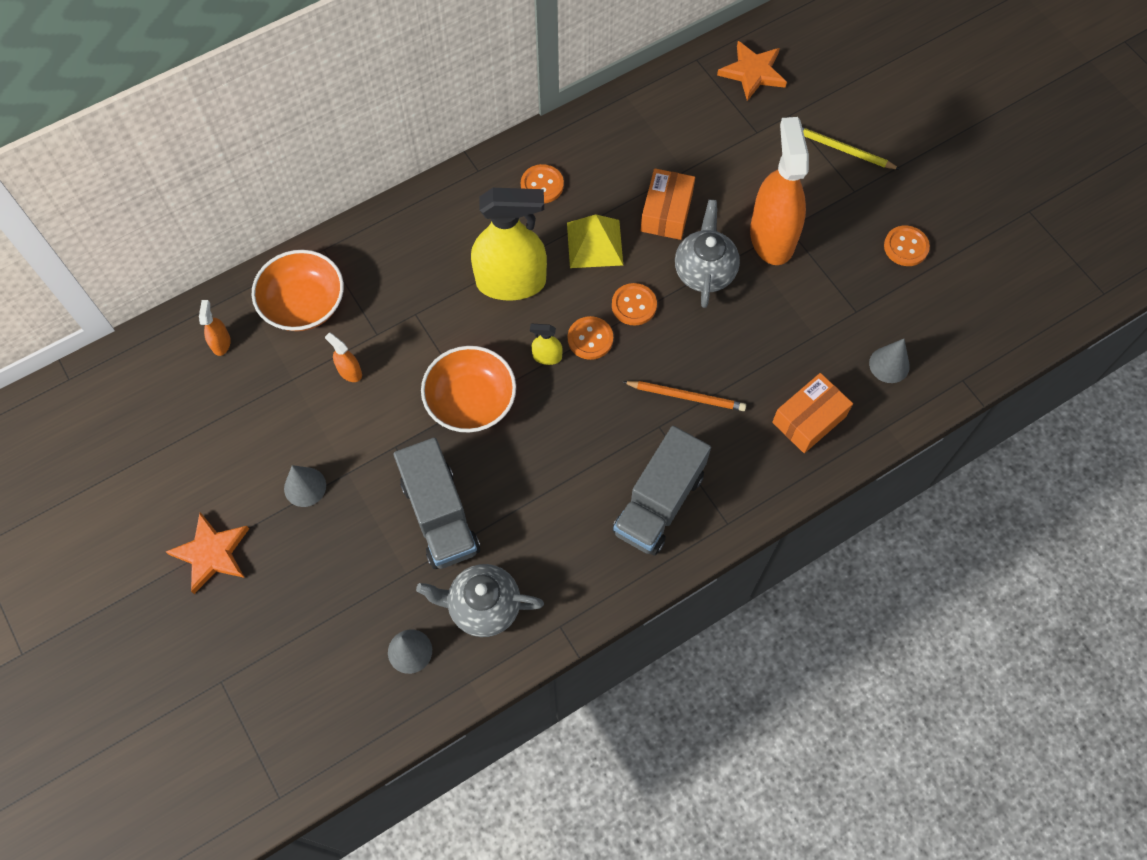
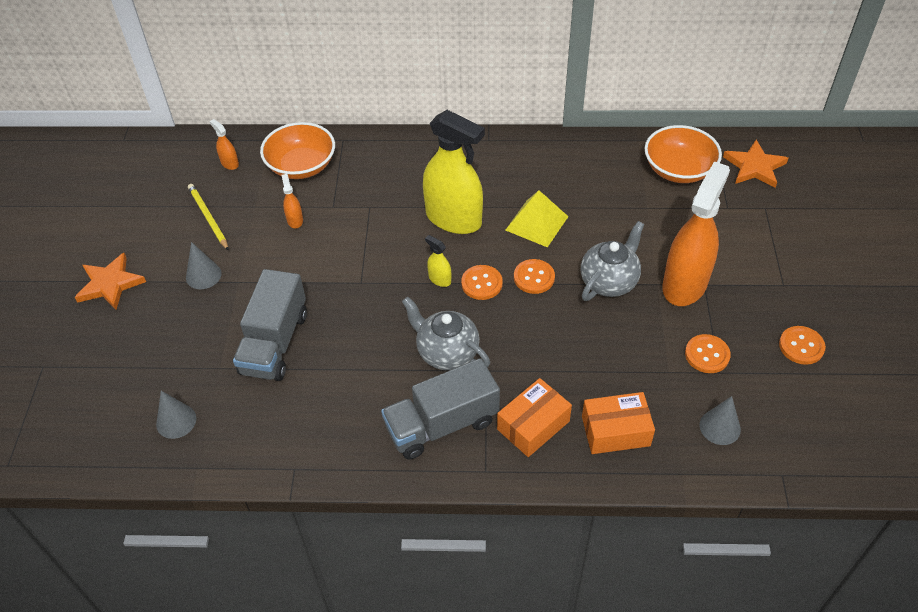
camera: 35 degrees right, 15 degrees down
(221, 343) = (229, 163): orange spray bottle -> orange spray bottle turned 75 degrees counterclockwise
(471, 401) = (360, 280): orange bowl -> orange bowl (678, 169)
(483, 607) = (251, 421): grey teapot -> grey teapot (446, 352)
(542, 185) = (527, 169): orange button -> orange button (707, 355)
(666, 212) = (609, 228): orange box -> orange box (533, 425)
(686, 396) = (524, 360): orange pencil -> none
(842, 150) = (794, 251): yellow pencil -> yellow pencil (208, 218)

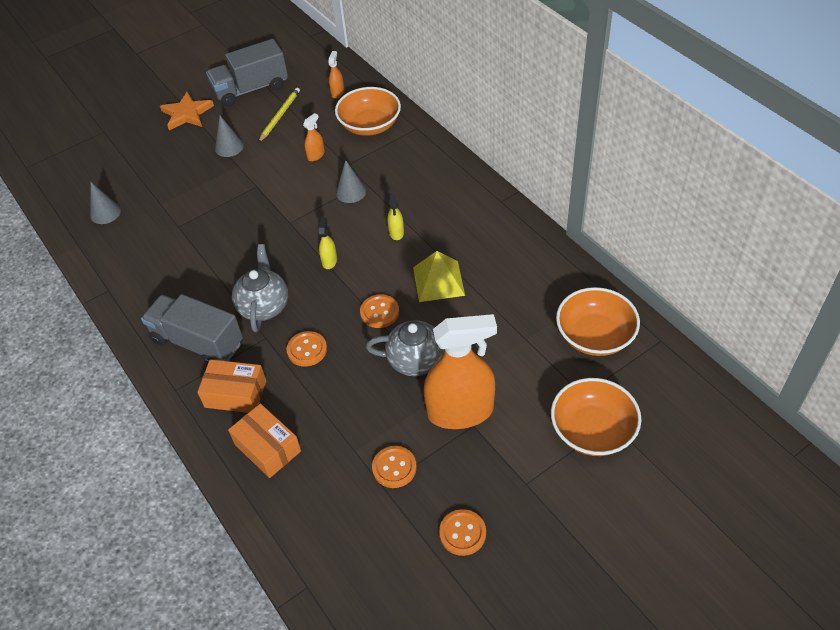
camera: 55 degrees right, 0 degrees up
(275, 343) = (201, 215): grey truck -> grey truck (251, 89)
(453, 219) = (396, 232): yellow spray bottle -> yellow spray bottle, size x0.41
(481, 283) = (346, 286): orange button -> orange button (307, 350)
(720, 427) = (324, 516): grey cone -> grey cone (350, 192)
(754, 167) = (657, 387): orange star -> none
(764, 221) = (592, 430): none -> orange bowl

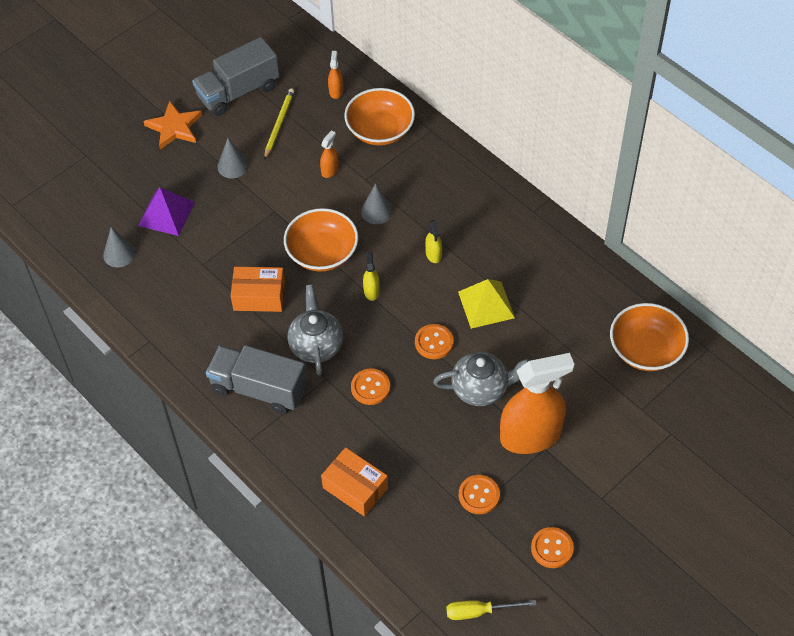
camera: 10 degrees left, 5 degrees up
(158, 182) = (166, 214): none -> purple pyramid
(235, 394) = (311, 438): orange box -> orange box (259, 296)
(369, 596) = (479, 611): none -> yellow screwdriver
(592, 430) = (655, 442): orange bowl -> orange bowl (322, 253)

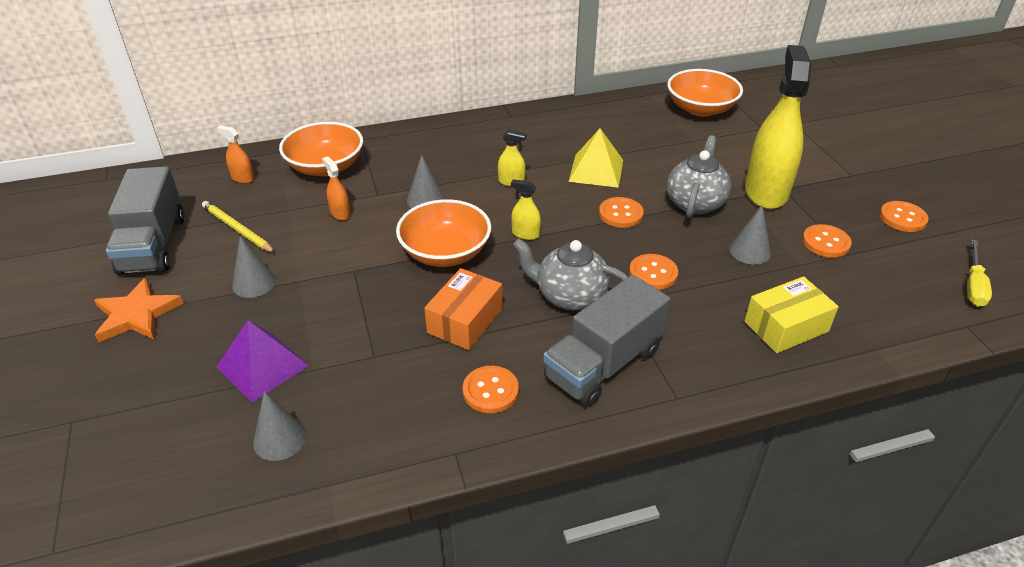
camera: 65 degrees left, 15 degrees down
(205, 337) = (490, 391): none -> orange button
(355, 488) = (786, 326): orange box -> yellow box
(435, 444) = (750, 251): none -> grey cone
(530, 436) = (766, 191): orange spray bottle -> yellow spray bottle

